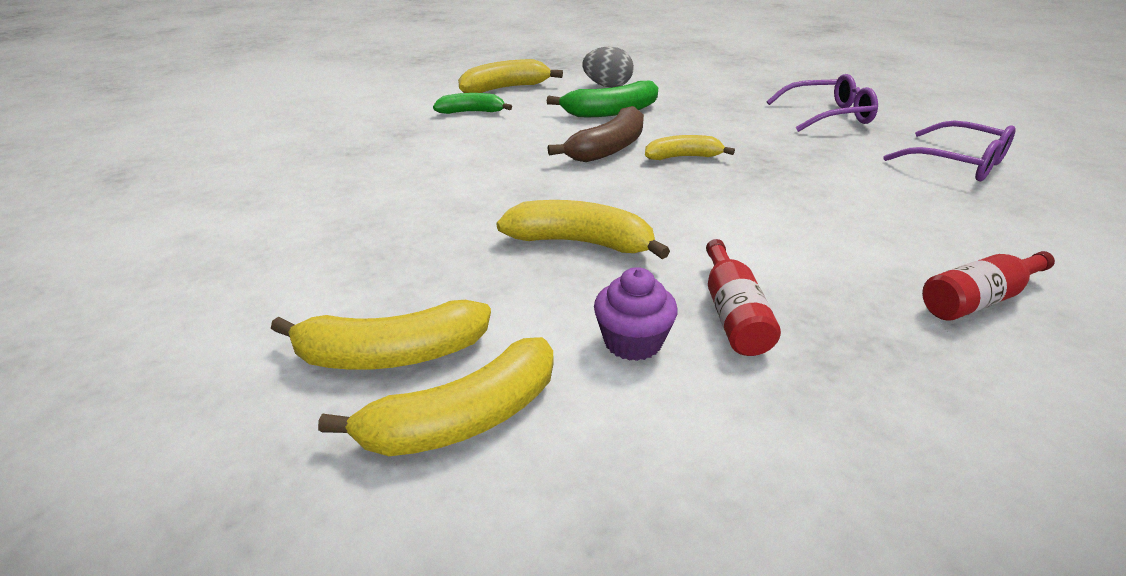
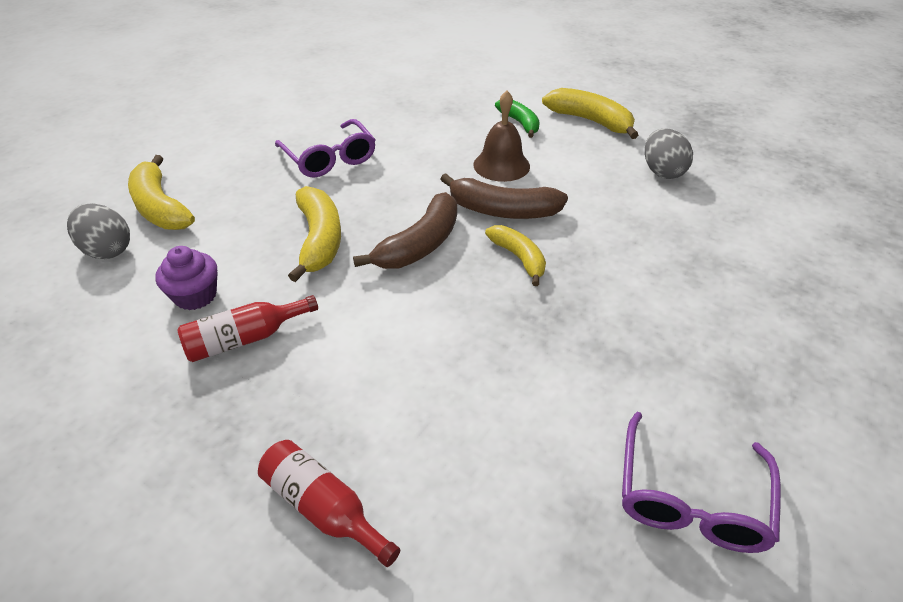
camera: 65 degrees right, 10 degrees up
(463, 419) = (107, 250): yellow banana -> grey egg
(534, 134) = (501, 165): none -> brown bell
(610, 112) = (592, 191): green banana -> none
(632, 193) = (420, 245): none -> brown banana
(827, 115) = (747, 351): purple glasses -> purple glasses (329, 158)

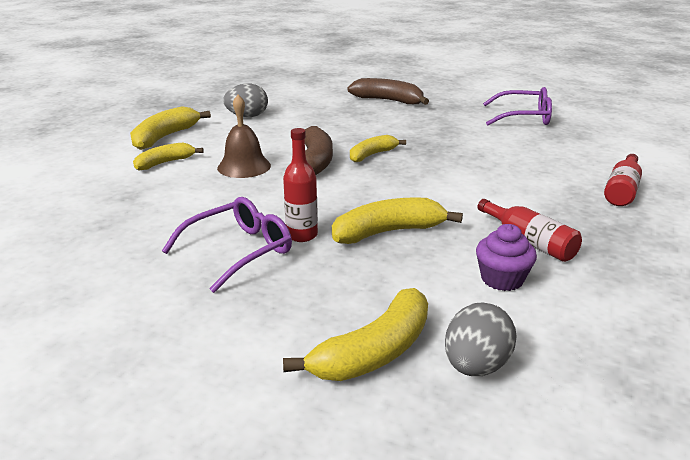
camera: 100 degrees left, 15 degrees down
(339, 190) = (302, 235): none -> red bottle
(420, 245) = (374, 188): brown banana -> brown banana (388, 101)
(520, 123) = (165, 163): green banana -> yellow banana

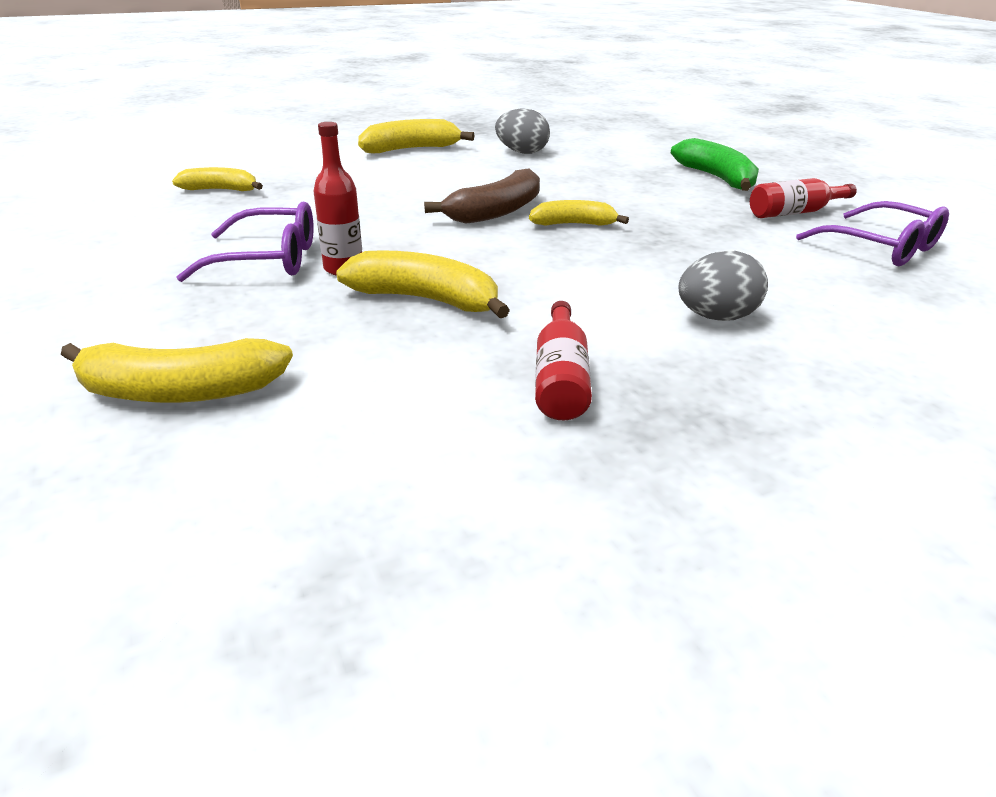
camera: 40 degrees right, 5 degrees up
(165, 163) = (366, 170): yellow banana -> yellow banana (221, 190)
(244, 166) = (423, 193): brown bell -> none
(388, 101) = (717, 178): brown banana -> green banana
(475, 366) = (228, 457): grey egg -> grey egg (716, 317)
(502, 279) = (439, 398): purple cupcake -> none
(622, 190) = (843, 384): red bottle -> red bottle (794, 212)

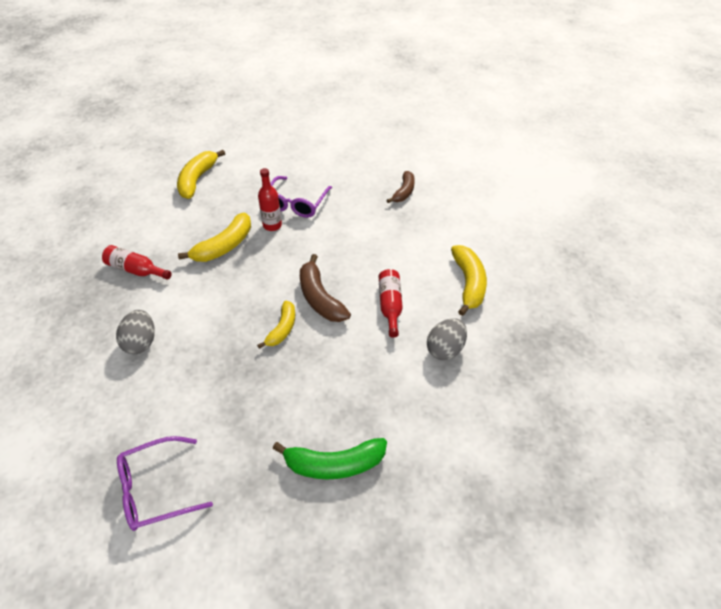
camera: 110 degrees right, 15 degrees up
(221, 190) = (404, 192): yellow banana -> brown banana
(794, 212) = (239, 475): red bottle -> red bottle (390, 306)

